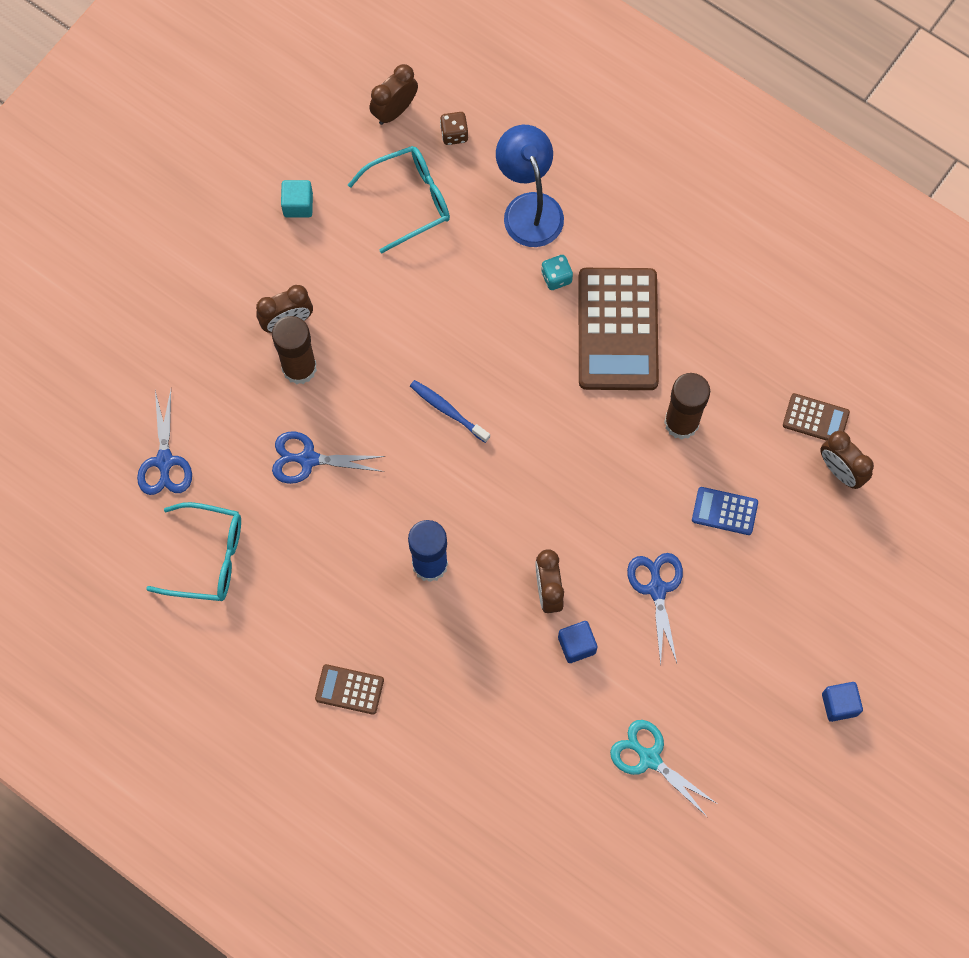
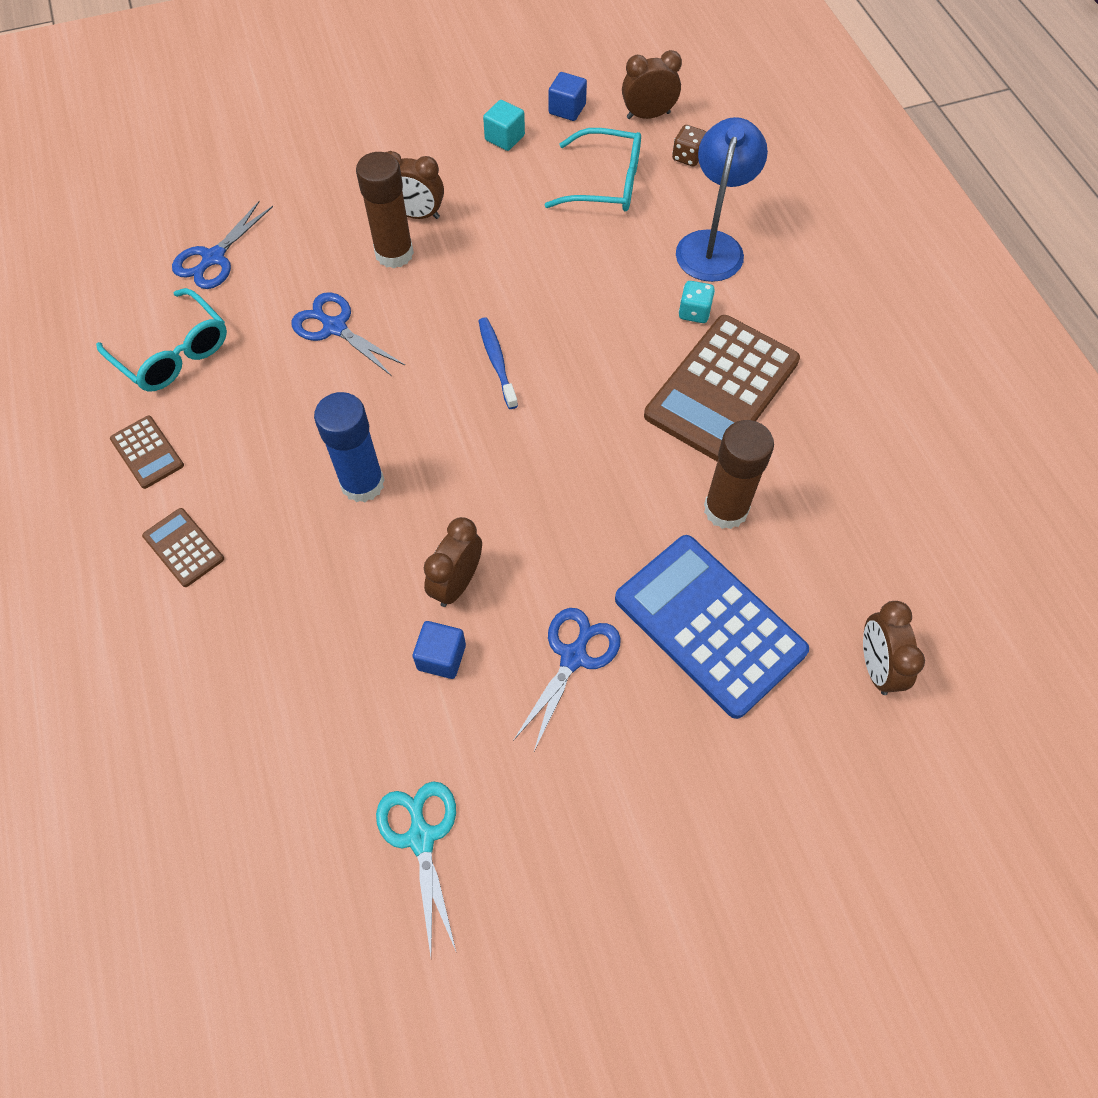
camera: 35 degrees right, 10 degrees down
(724, 511) = (709, 625): blue calculator -> blue calculator, size x2.14
(815, 419) = (882, 595): brown calculator -> brown calculator (147, 452)
(839, 704) = (694, 937): blue cube -> blue cube (567, 109)

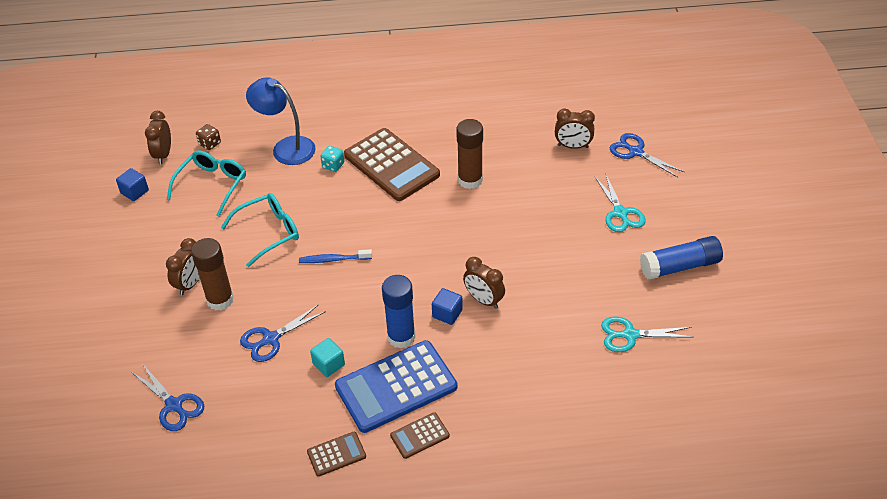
camera: 75 degrees left, 15 degrees down
(173, 353) = (254, 435): turquoise glasses -> turquoise glasses (269, 232)
(441, 657) = (528, 313): blue cube -> blue cube (447, 314)
(504, 138) = (143, 227): turquoise cube -> turquoise cube (329, 364)
(574, 656) = (541, 257): blue scissors -> blue scissors (635, 152)
(610, 915) = (679, 266): none -> blue glue stick
(709, 625) = (536, 200): blue calculator -> blue calculator (396, 386)
(721, 782) = (620, 213): none -> turquoise scissors

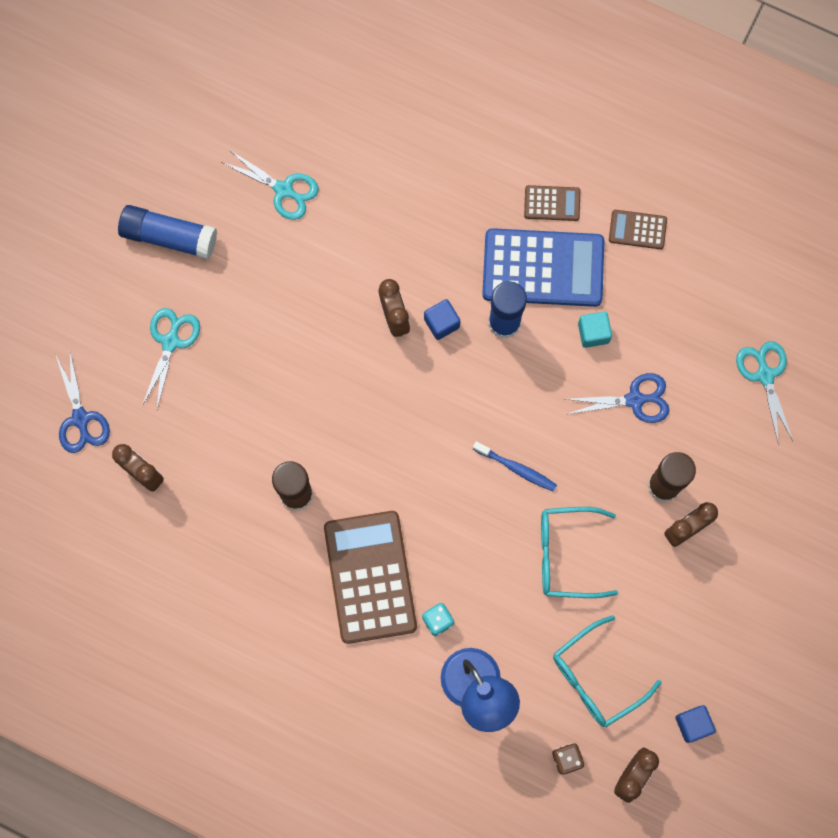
camera: 150 degrees left, 30 degrees up
(174, 405) = (765, 375): blue scissors -> turquoise scissors

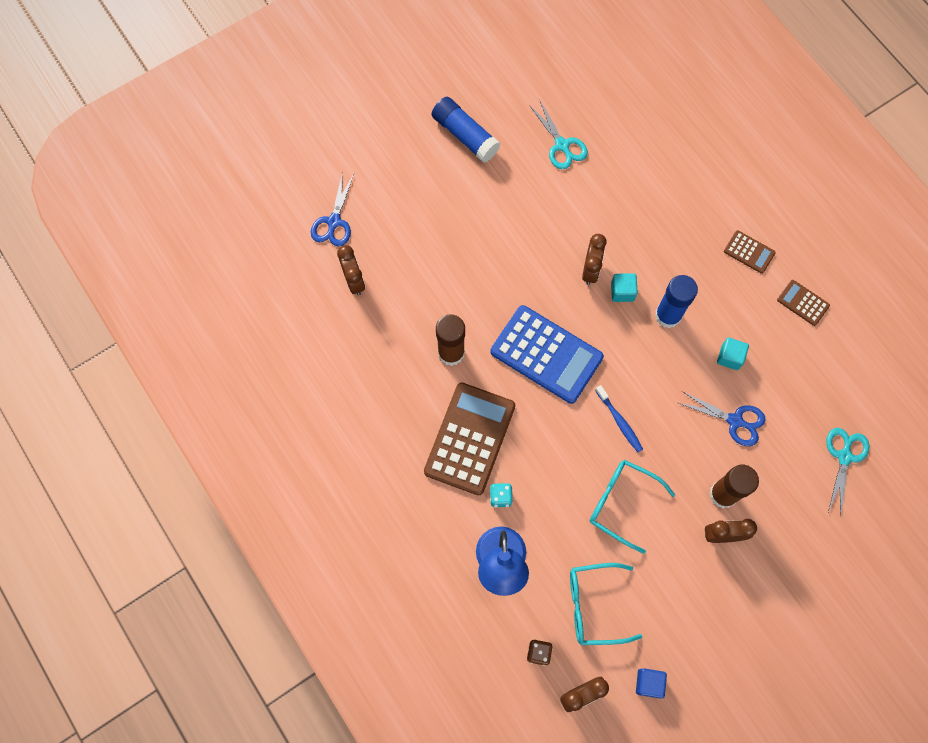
camera: 30 degrees right, 5 degrees down
(171, 341) = (425, 204): turquoise scissors -> none
(441, 323) = (622, 291): blue cube -> turquoise cube
(543, 268) = (717, 293): blue calculator -> blue calculator (546, 354)

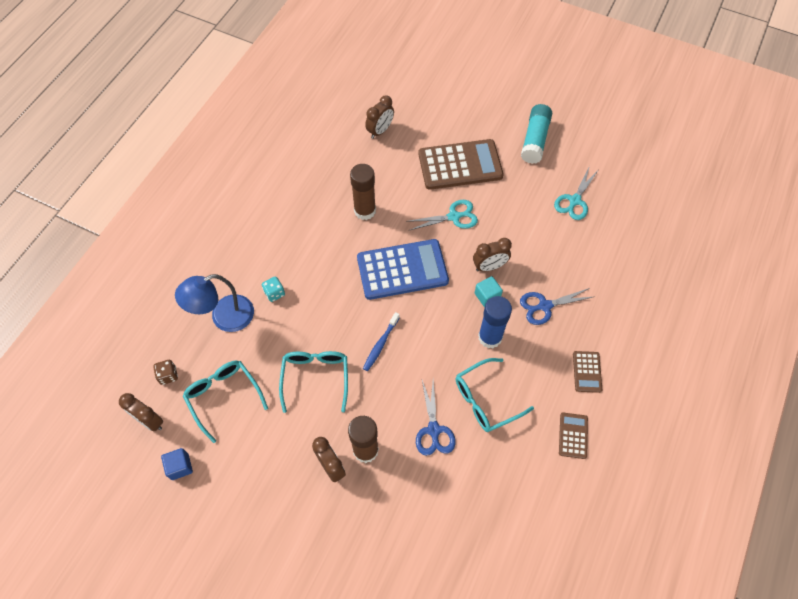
camera: 60 degrees right, 10 degrees down
(334, 222) = (414, 100): blue scissors -> blue scissors (544, 306)
(465, 135) = (534, 140): blue glue stick -> turquoise glue stick
(470, 439) = (307, 253): brown calculator -> brown calculator (460, 165)
(546, 354) = (402, 270): blue calculator -> blue calculator turned 105 degrees counterclockwise
(730, 357) = (485, 400): turquoise cube -> turquoise glasses
(844, 456) = (457, 536): turquoise scissors -> turquoise scissors (454, 217)

